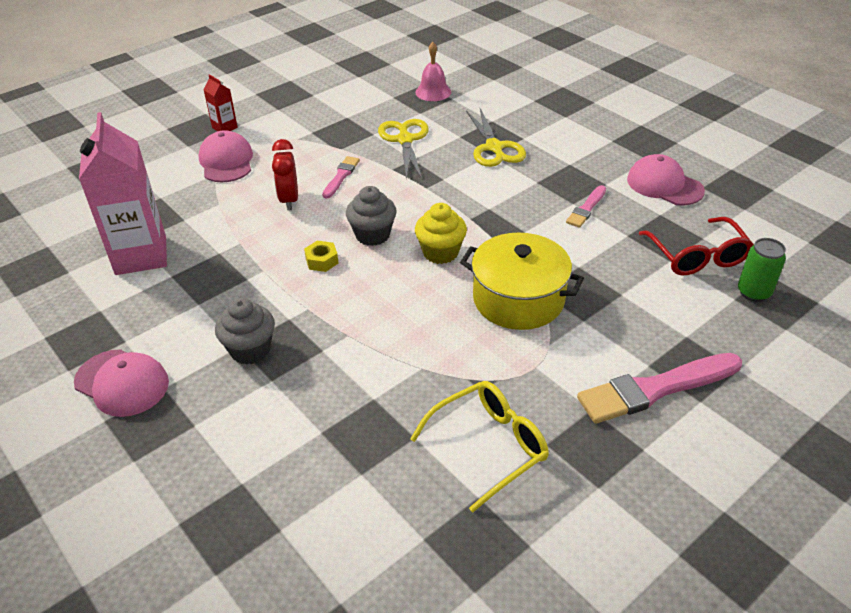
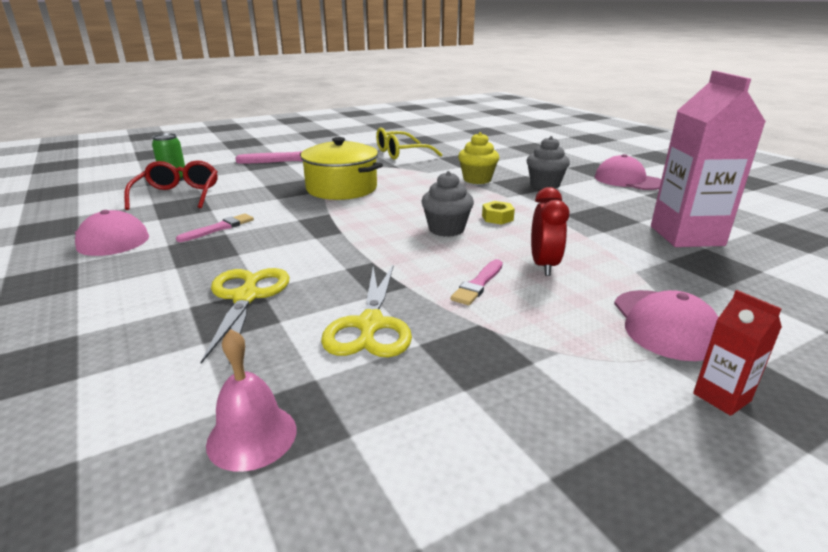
camera: 170 degrees left, 15 degrees down
(440, 252) = (386, 214): yellow cupcake -> yellow cupcake (477, 179)

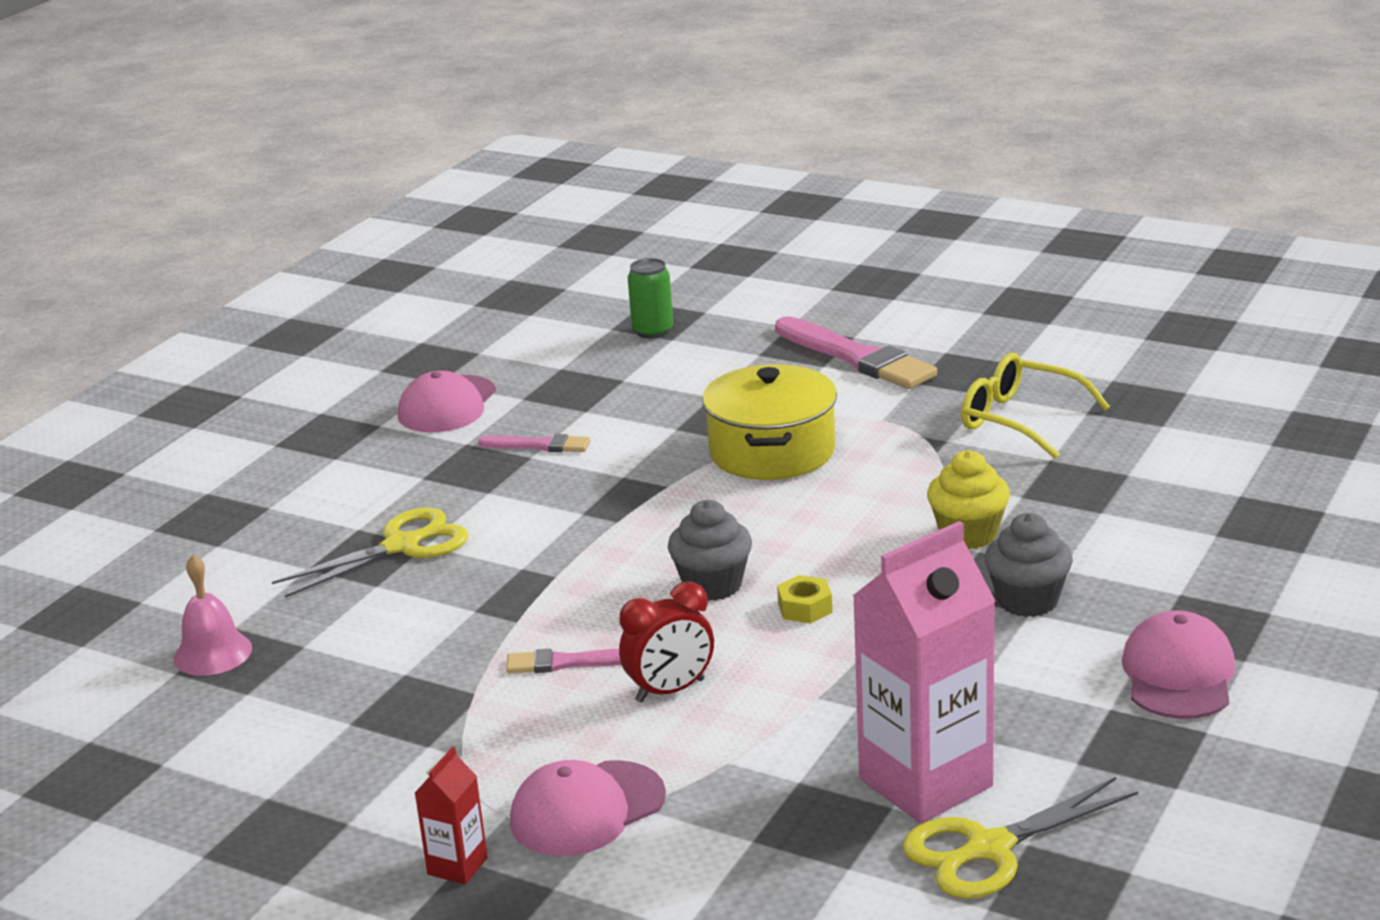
camera: 60 degrees right, 0 degrees up
(178, 195) = (604, 366): red glasses -> none
(370, 325) = (413, 634): yellow scissors -> yellow scissors (989, 849)

